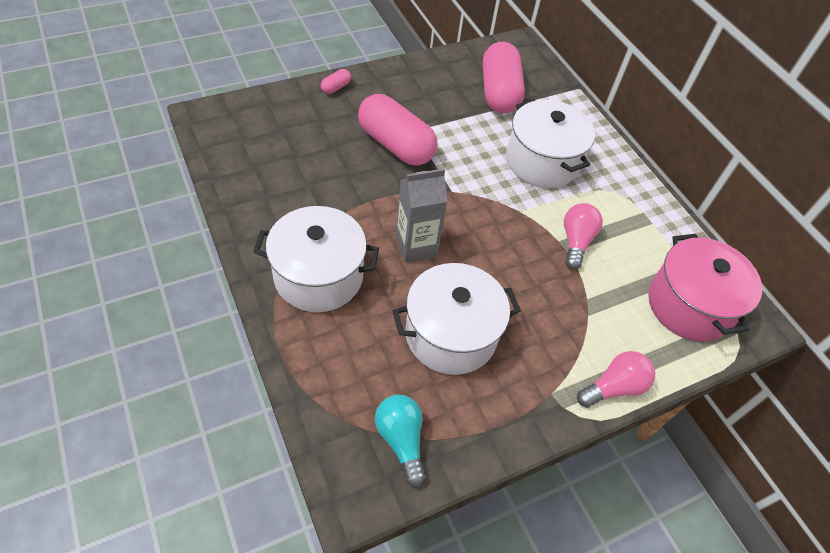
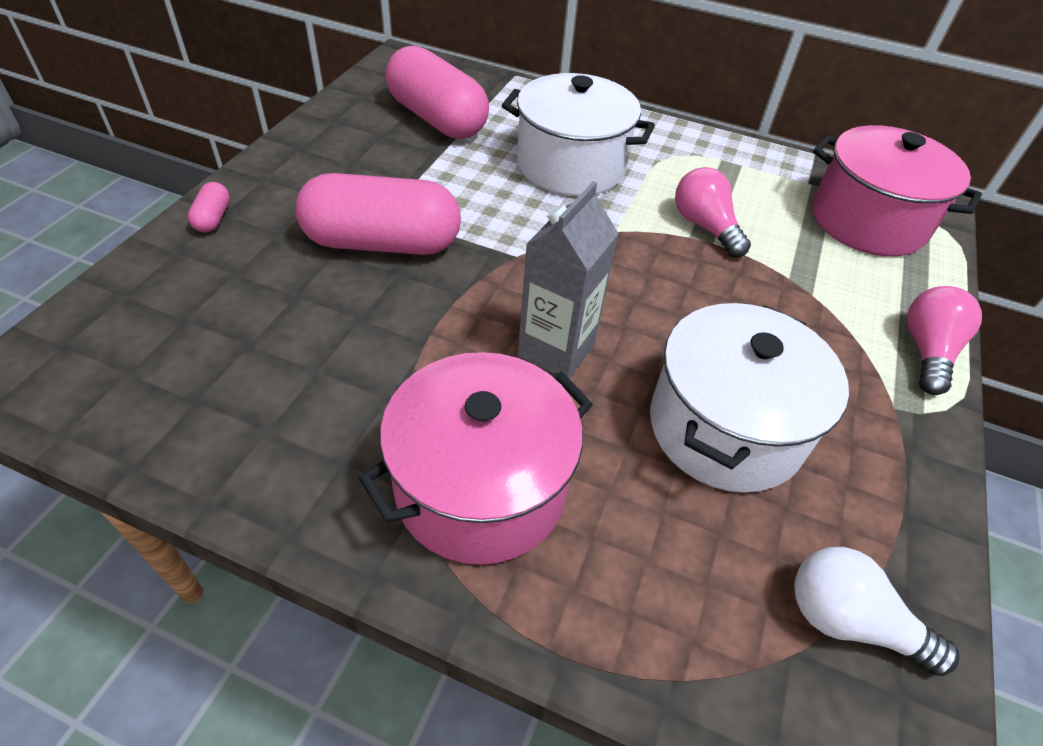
camera: 40 degrees left, 5 degrees down
(318, 276) = (480, 487): white pot -> pink pot
(401, 440) = (849, 621): turquoise light bulb -> white light bulb

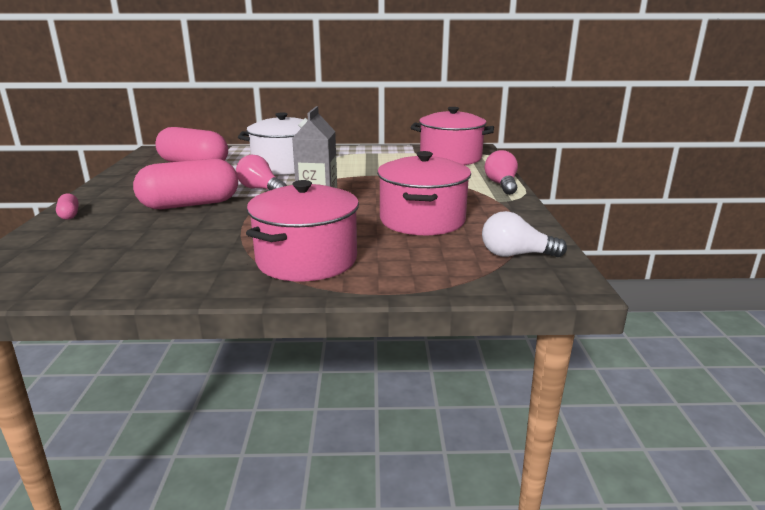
camera: 20 degrees left, 25 degrees down
(705, 227) = (371, 171): pink light bulb -> pink light bulb (261, 189)
(725, 428) = (422, 220): white pot -> pink pot

